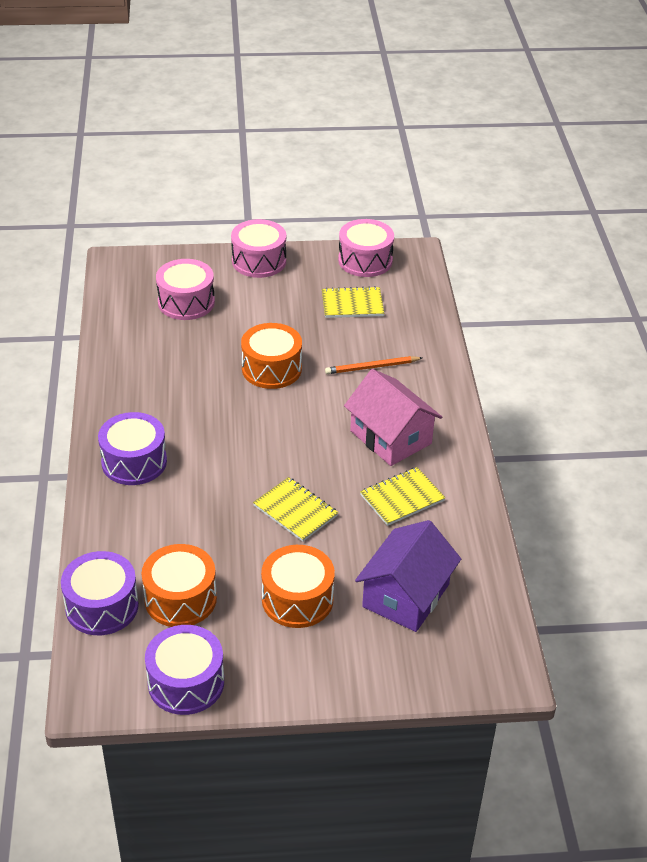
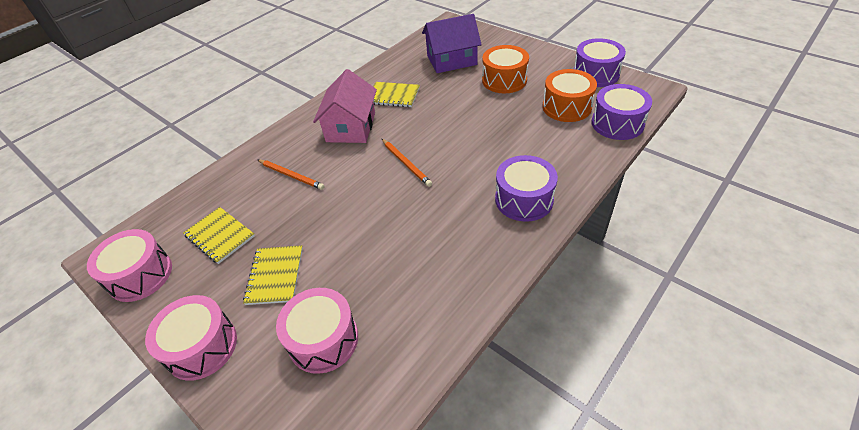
camera: 130 degrees left, 5 degrees up
(271, 369) = (350, 216): orange drum -> none
(282, 434) = (406, 163): none -> orange pencil
(295, 511) = (455, 117): yellow notebook -> yellow notebook (275, 276)

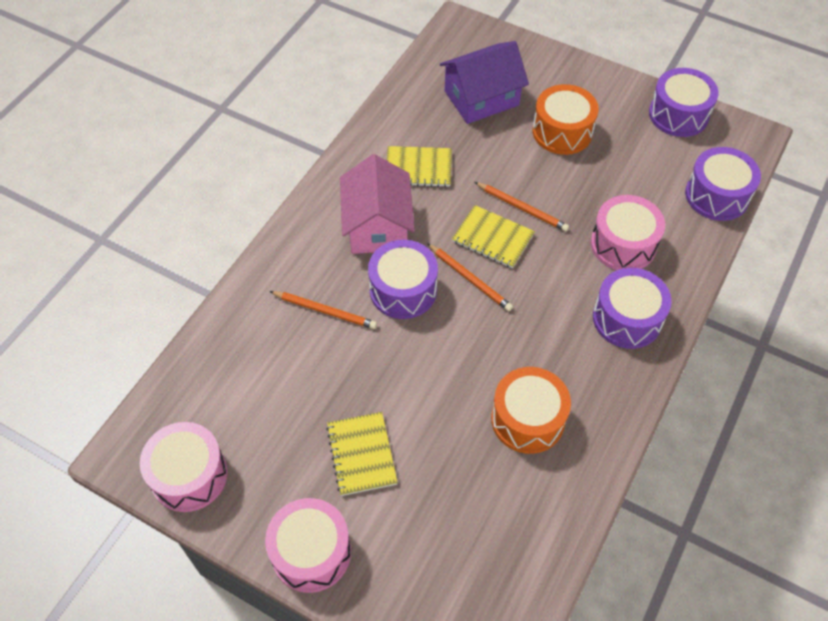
camera: 15 degrees left, 10 degrees up
(220, 236) = (267, 409): yellow notebook -> yellow notebook (493, 238)
(323, 339) = (449, 524): pink drum -> pink drum (623, 244)
(353, 167) = (403, 290): none -> purple drum
(460, 123) = (522, 208): none -> orange pencil
(566, 107) = (651, 173): orange drum -> orange drum (527, 419)

